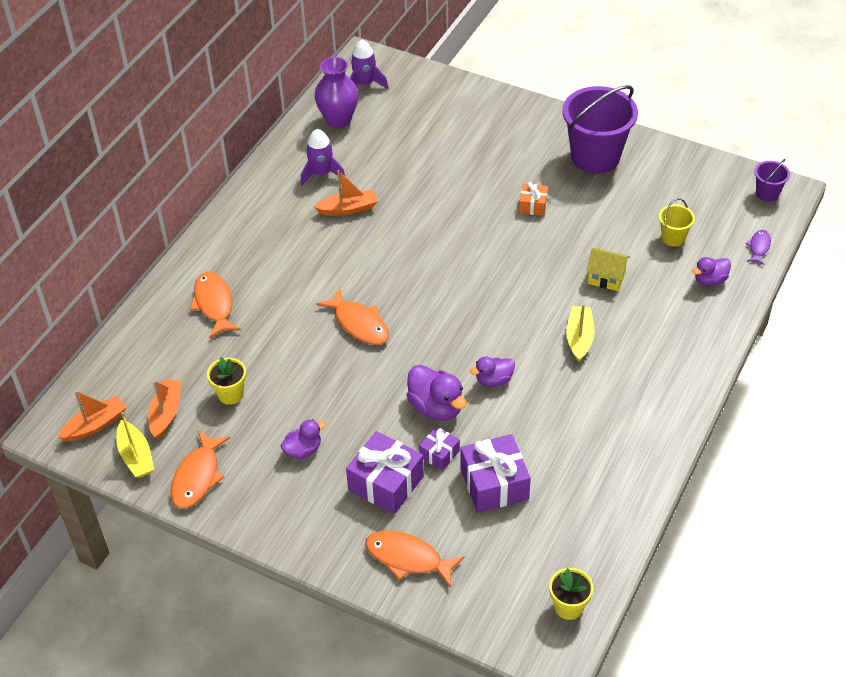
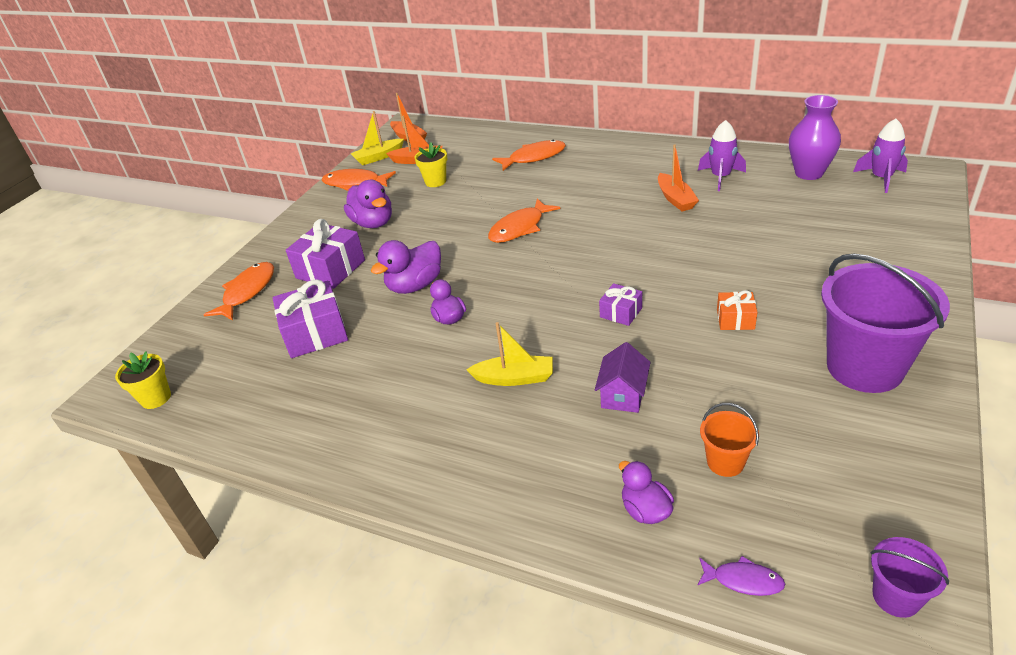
camera: 90 degrees right, 10 degrees down
(303, 450) = (373, 223): purple duck -> purple duck, size x1.59
(439, 454) = (358, 295): purple gift -> purple gift (621, 312)
(606, 278) = (623, 395): yellow house -> purple house
(673, 238) = (725, 462): yellow bucket -> orange bucket

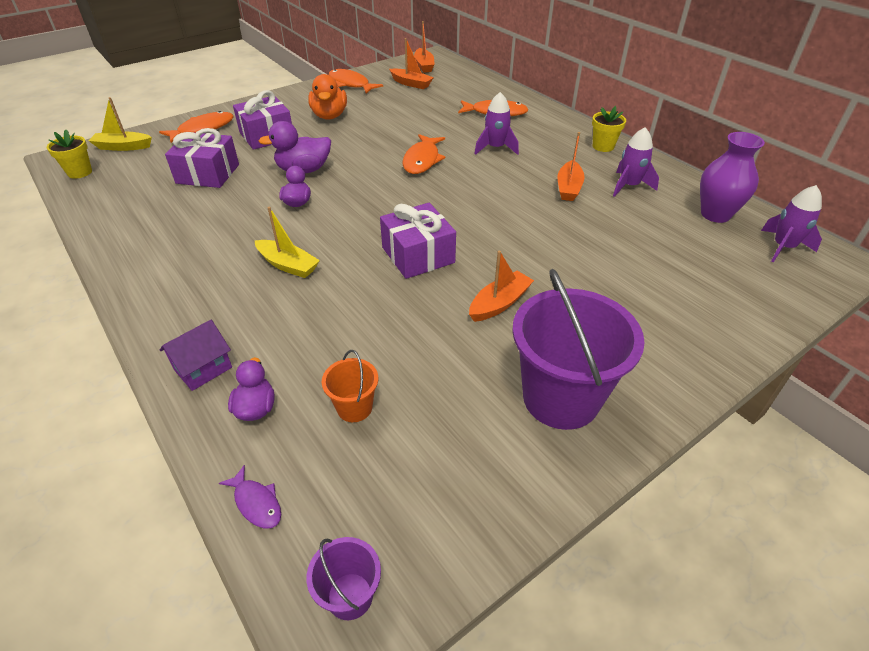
camera: 25 degrees right, 5 degrees up
(373, 223) = (329, 116): purple duck -> orange duck
(378, 157) = (387, 72): yellow boat -> yellow boat (123, 147)
(435, 182) = (404, 103): yellow flower pot -> yellow flower pot (603, 146)
(520, 228) = (422, 160): orange fish -> orange fish turned 60 degrees counterclockwise
(573, 190) = (495, 148): none -> purple rocket
(621, 312) = (418, 255): purple gift -> purple gift, size x1.85
(623, 395) = (344, 316): purple house -> purple house (203, 368)
(735, 319) = (499, 303): orange gift -> orange boat

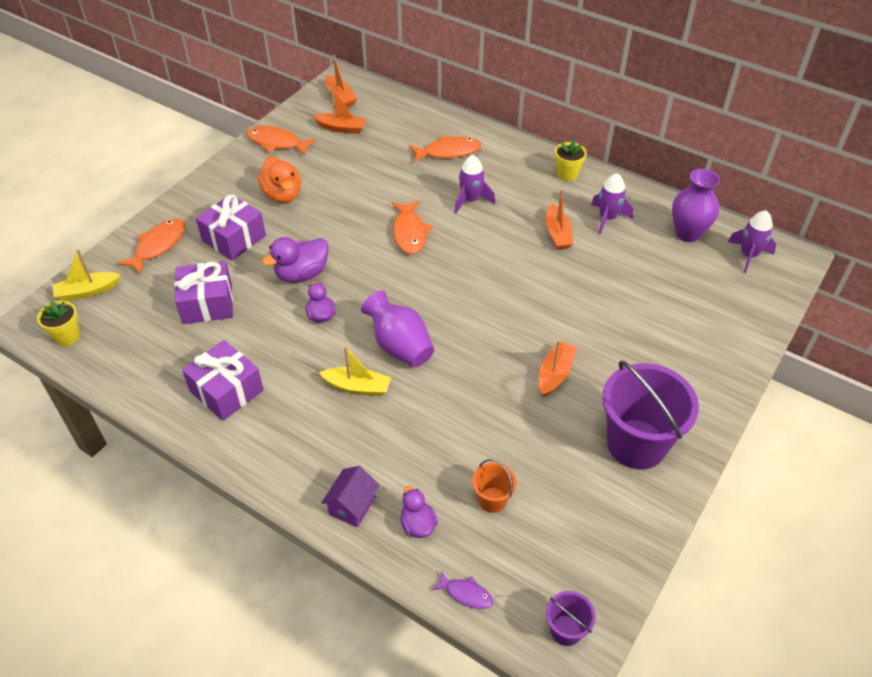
camera: 20 degrees left, 5 degrees up
(352, 242) = (399, 346): none -> purple vase
(418, 255) = (464, 344): purple gift -> purple gift (226, 391)

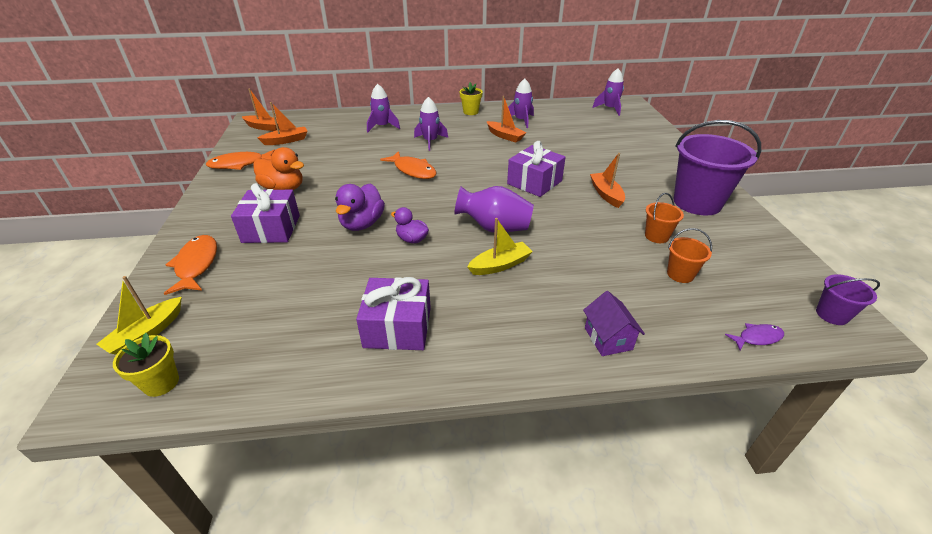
camera: 40 degrees left, 10 degrees down
(207, 303) = (299, 279): purple gift -> purple gift (534, 182)
(418, 524) = (665, 319): purple duck -> none
(448, 152) = (382, 127): orange fish -> purple rocket
(531, 451) = (656, 236): none -> orange bucket
(688, 233) = (569, 111): purple vase -> none

